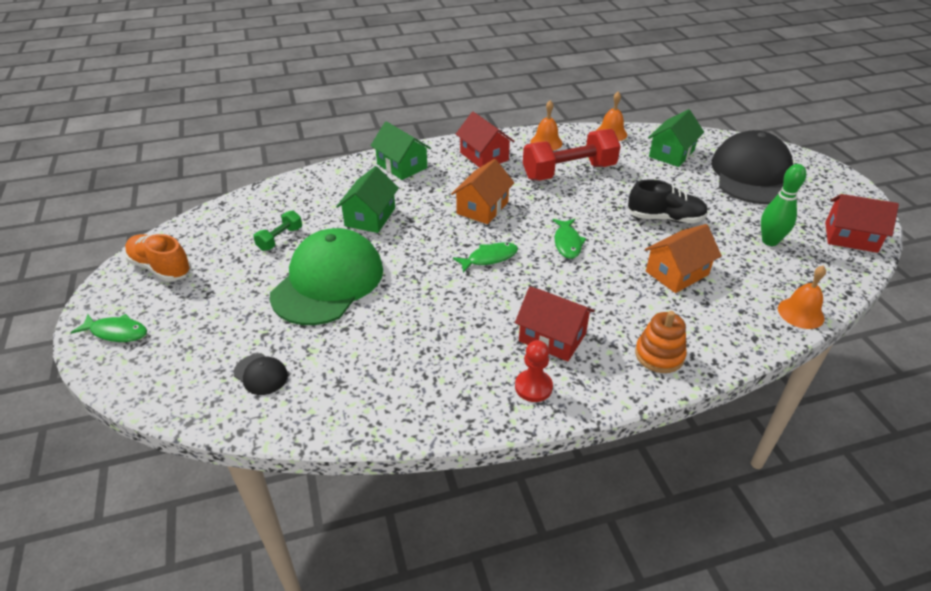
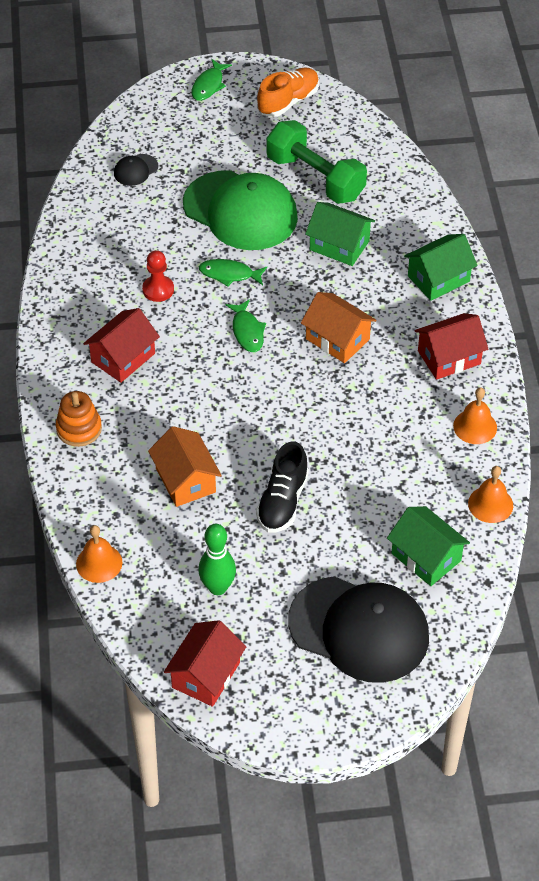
camera: 100 degrees right, 10 degrees up
(280, 239) = (315, 178): green dumbbell -> green dumbbell, size x2.09
(533, 387) = (70, 333): red pawn -> red pawn (158, 289)
(567, 243) = (257, 400): green fish -> green fish (229, 274)
(569, 172) = (399, 434): red dumbbell -> none

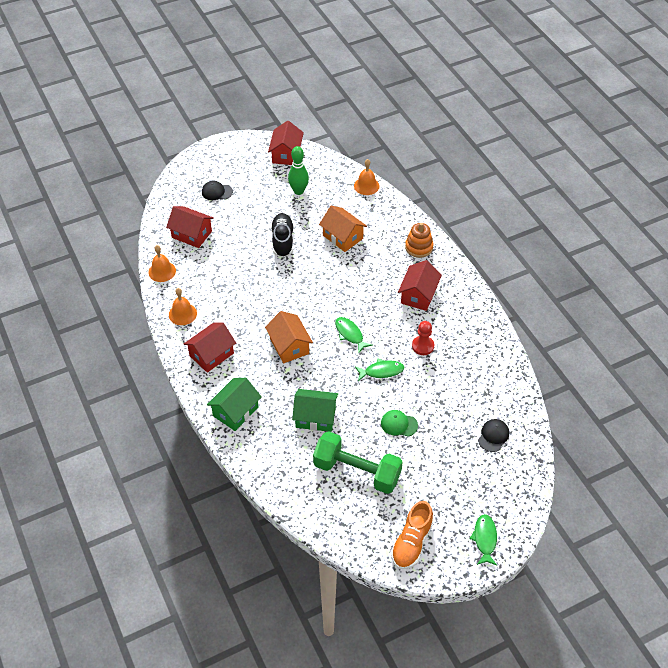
camera: 160 degrees right, 0 degrees up
(240, 211) = (399, 424): green cap -> green cap, size x0.40
(337, 339) = (289, 346): orange house -> orange house turned 45 degrees clockwise
(359, 629) = (217, 192): black cap -> black cap, size x0.40
(426, 557) = (191, 234): green house -> red house

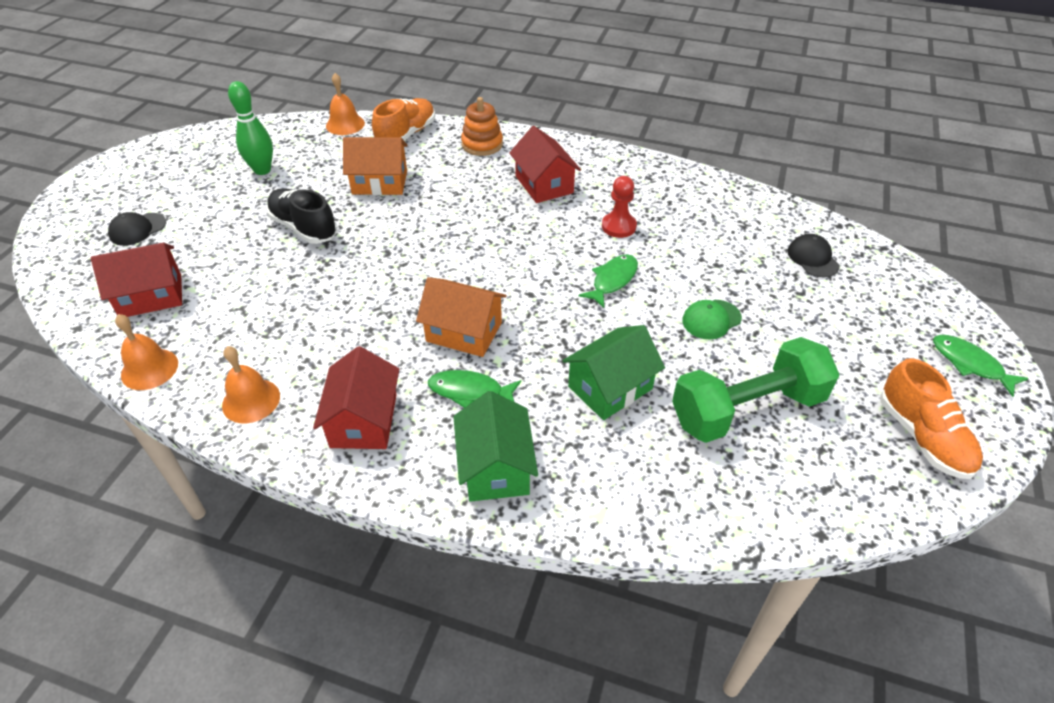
camera: 45 degrees left, 5 degrees down
(286, 154) = (199, 145): red house -> none
(350, 334) = (522, 268): green fish -> green fish (470, 391)
(389, 214) = (406, 135): none -> orange shoe

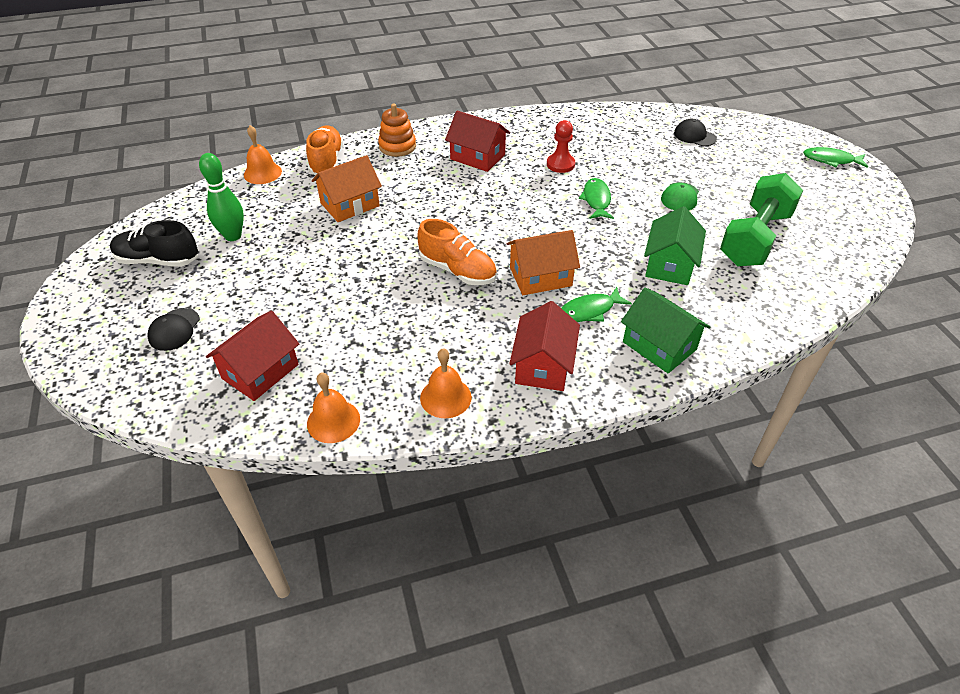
camera: 35 degrees left, 0 degrees up
(304, 228) = (329, 263): black shoe -> black shoe (158, 260)
(364, 420) = (543, 365): red house -> red house turned 45 degrees clockwise
(922, 437) = (849, 209): orange shoe -> orange shoe (457, 270)

